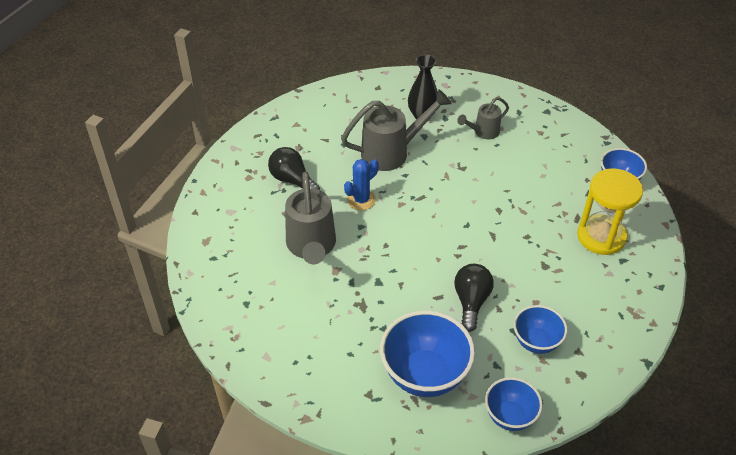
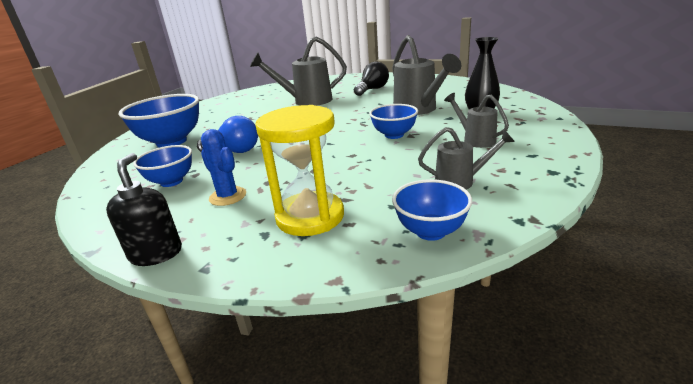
camera: 90 degrees right, 20 degrees down
(361, 200) = (356, 107): blue cactus -> blue cactus (228, 196)
(471, 302) = (234, 151): black light bulb -> blue light bulb
(510, 416) = (104, 174): blue bowl -> blue bowl (394, 135)
(556, 155) = (460, 181): none -> grey watering can
(647, 318) = (156, 253): none -> black soap dispenser

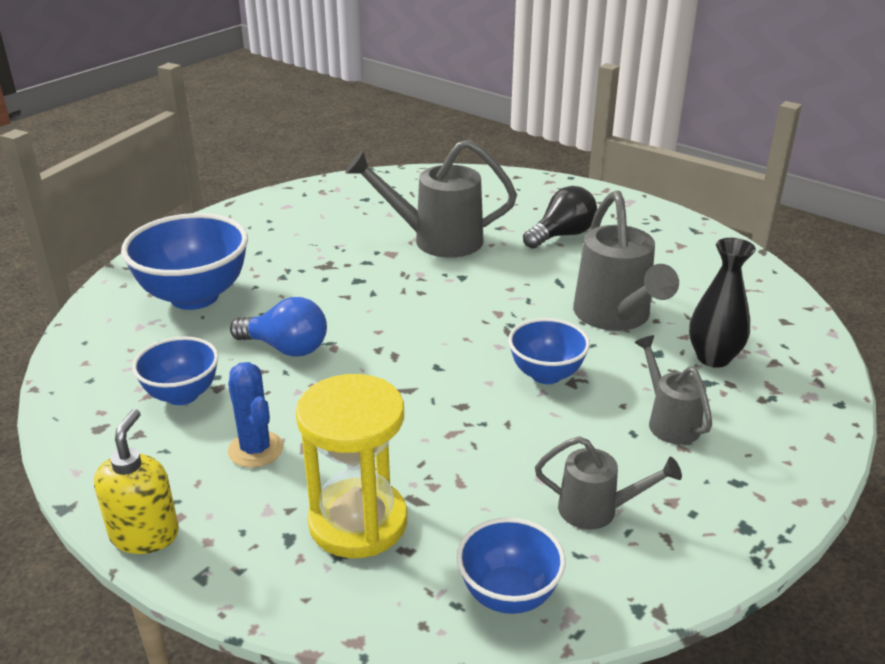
camera: 10 degrees right, 5 degrees up
(156, 253) = (145, 534): black soap dispenser -> yellow soap dispenser

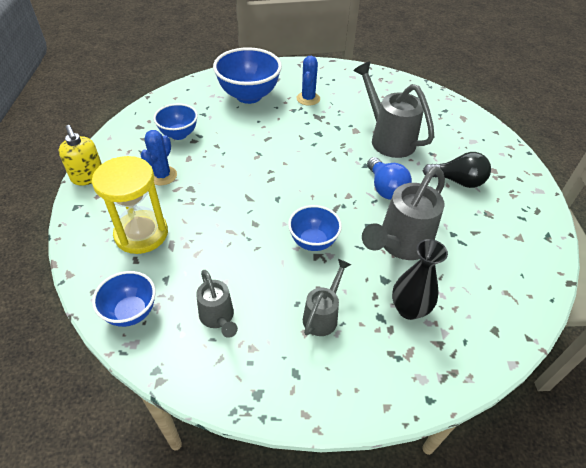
camera: 50 degrees right, 15 degrees up
(145, 534) = (88, 177): yellow soap dispenser -> yellow soap dispenser turned 90 degrees clockwise
(278, 256) = (308, 99): none -> blue cactus
(286, 348) = (240, 143): blue light bulb -> blue light bulb (385, 188)

